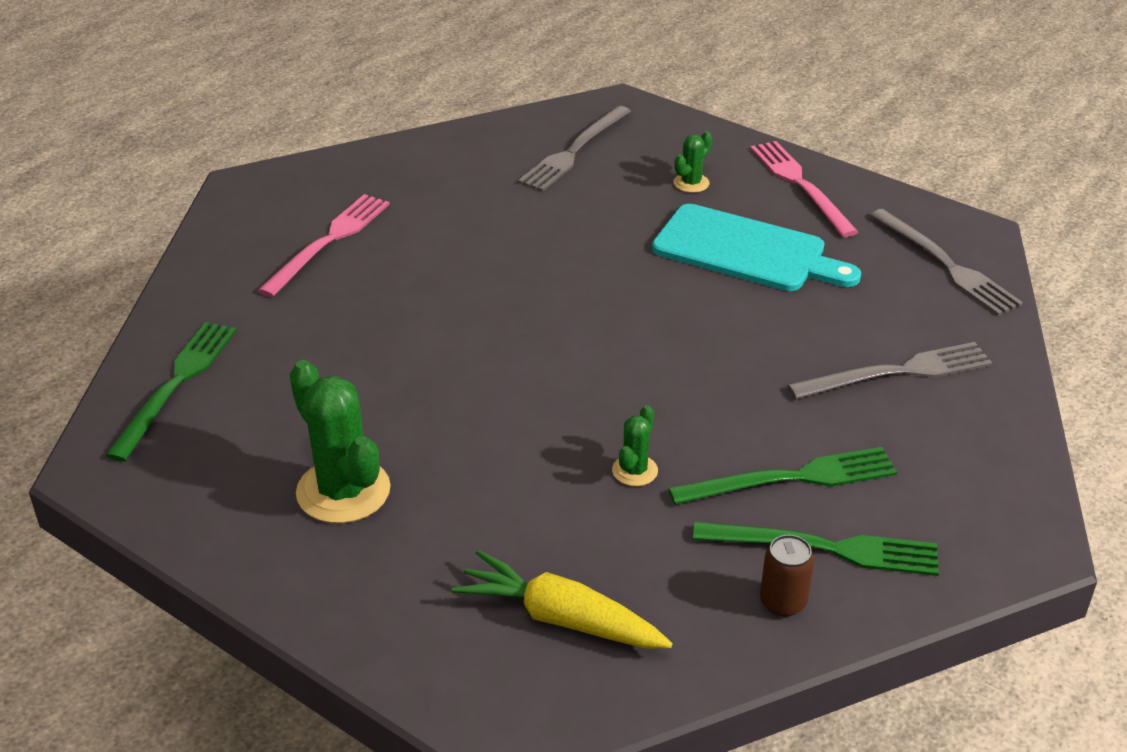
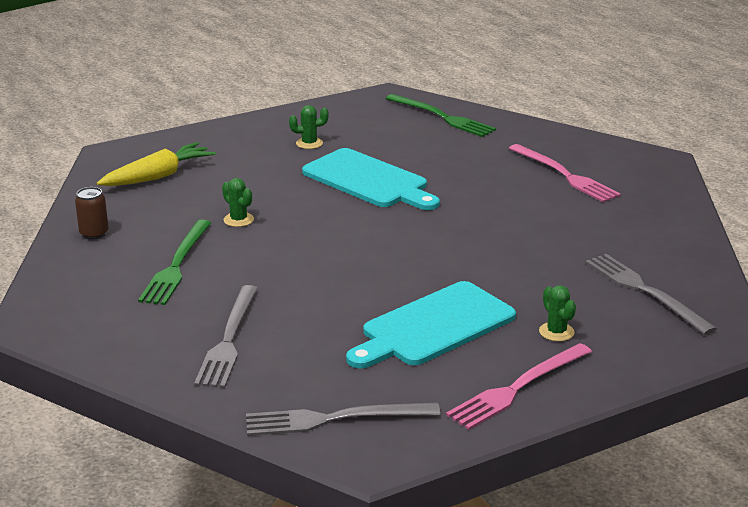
camera: 115 degrees right, 10 degrees down
(343, 491) = (309, 143): green cactus -> green cactus, size x0.50
(440, 391) = (368, 181): none -> turquoise cutting board
(800, 185) = (517, 388): pink fork -> pink fork turned 135 degrees clockwise
(825, 548) = (113, 257): green fork -> none

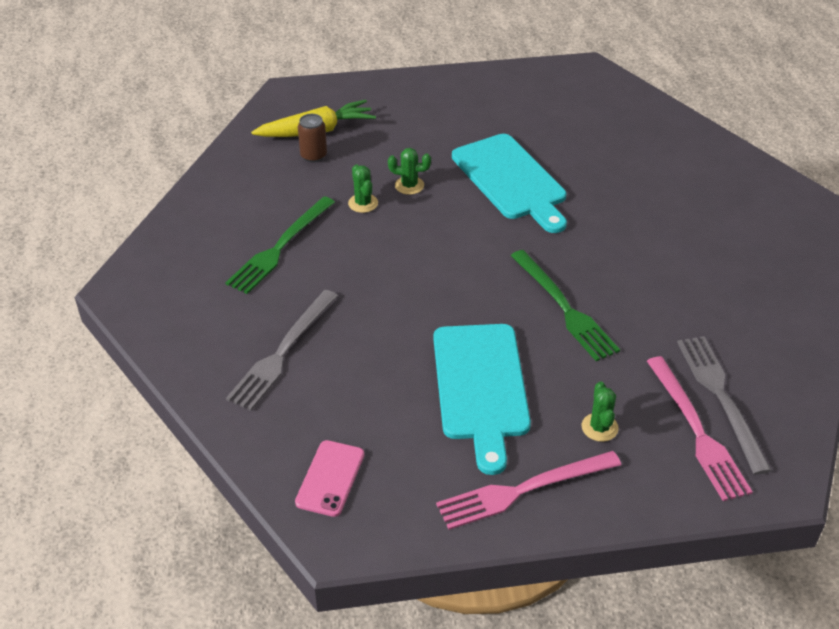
camera: 20 degrees right, 15 degrees up
(94, 234) = (226, 190): brown can -> brown can (313, 156)
(309, 143) = (477, 118): green cactus -> green cactus (409, 185)
(334, 419) = (330, 478): grey fork -> pink phone
(433, 326) = (480, 387): turquoise cutting board -> turquoise cutting board turned 75 degrees counterclockwise
(442, 117) = (627, 110): green fork -> green fork (564, 308)
(565, 175) = (716, 217): pink fork -> pink fork (697, 431)

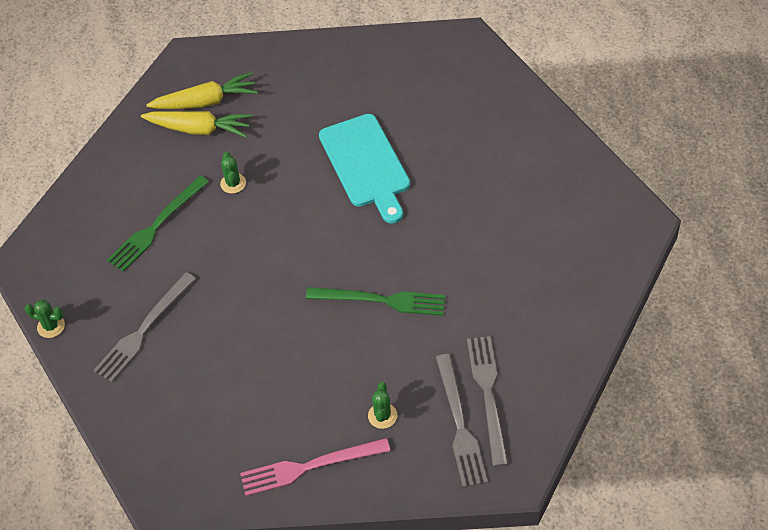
camera: 10 degrees right, 10 degrees up
(313, 156) = (199, 129): brown can -> yellow carrot
(330, 478) = (164, 446): pink phone -> none
(409, 185) = (276, 166): green cactus -> green cactus (51, 326)
(480, 387) = (295, 372): turquoise cutting board -> none
(564, 308) = (381, 300): green fork -> green fork turned 60 degrees counterclockwise
(697, 431) = (459, 424): pink fork -> grey fork

